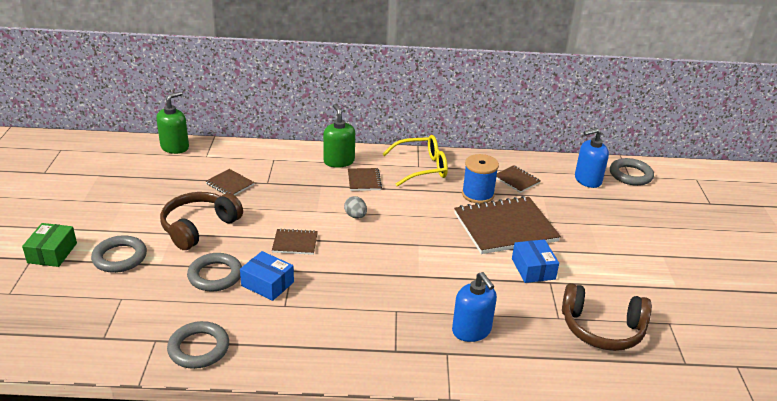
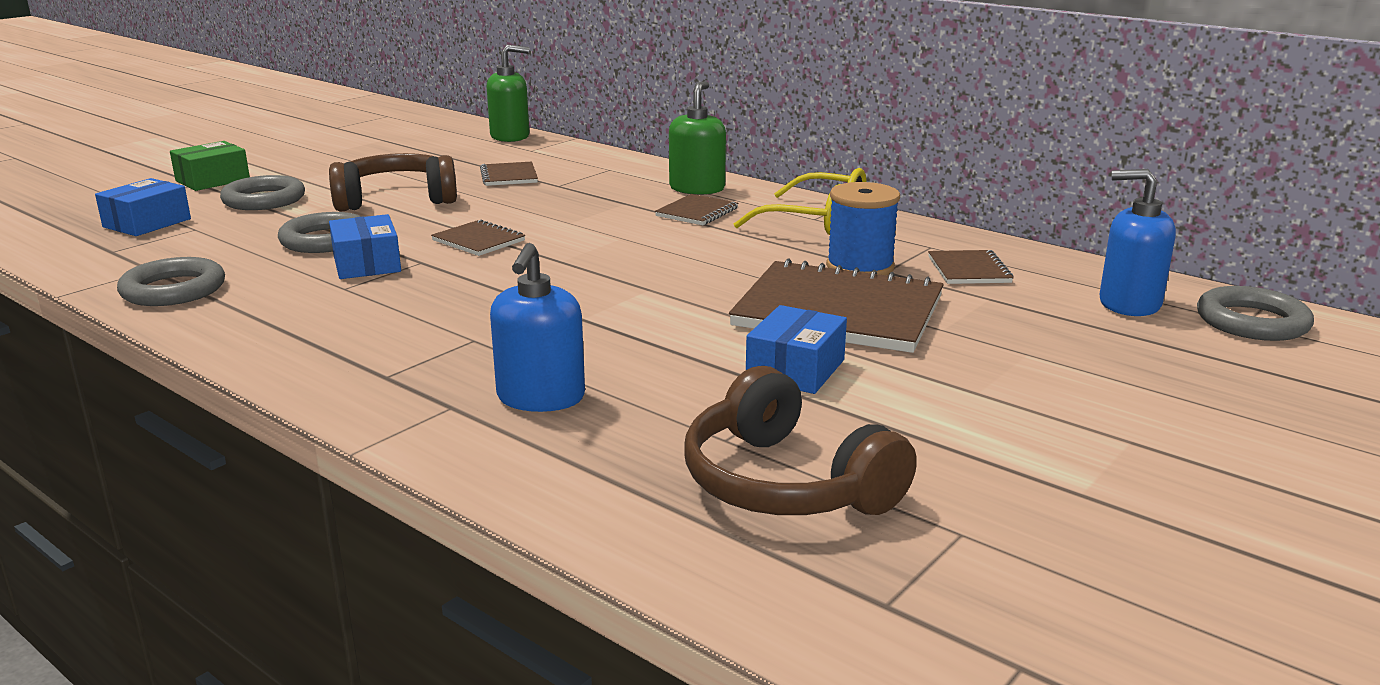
camera: 40 degrees right, 10 degrees down
(81, 306) = (147, 223): none -> blue box
(355, 216) = (613, 239): grey egg -> none

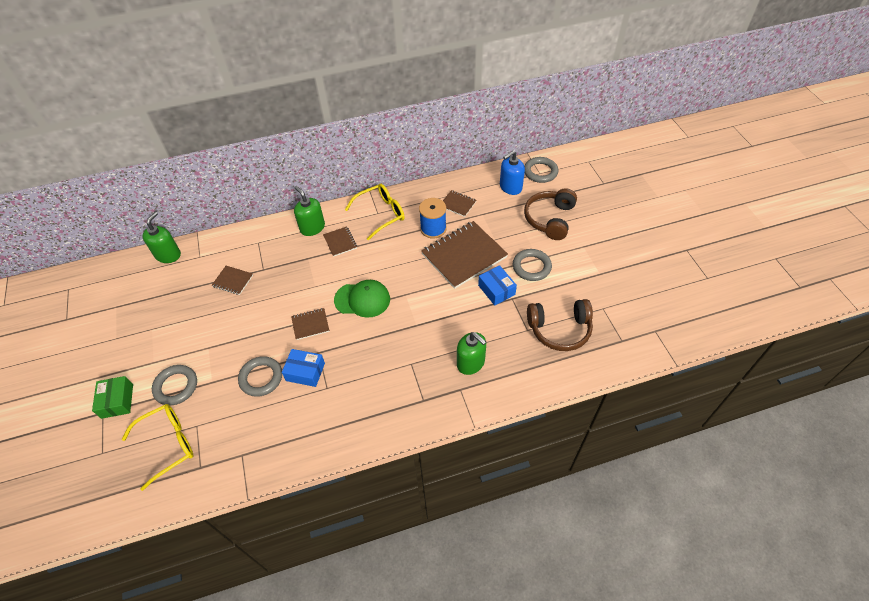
camera: 55 degrees left, 30 degrees up
(147, 223) = (168, 445): blue box -> yellow glasses
(173, 290) = (278, 450): grey ring -> grey ring (531, 267)
(396, 199) = (227, 334): brown headphones -> brown headphones (550, 219)
(540, 398) = (471, 363): blue soap dispenser -> green soap dispenser
(586, 260) = (362, 299): none -> green cap

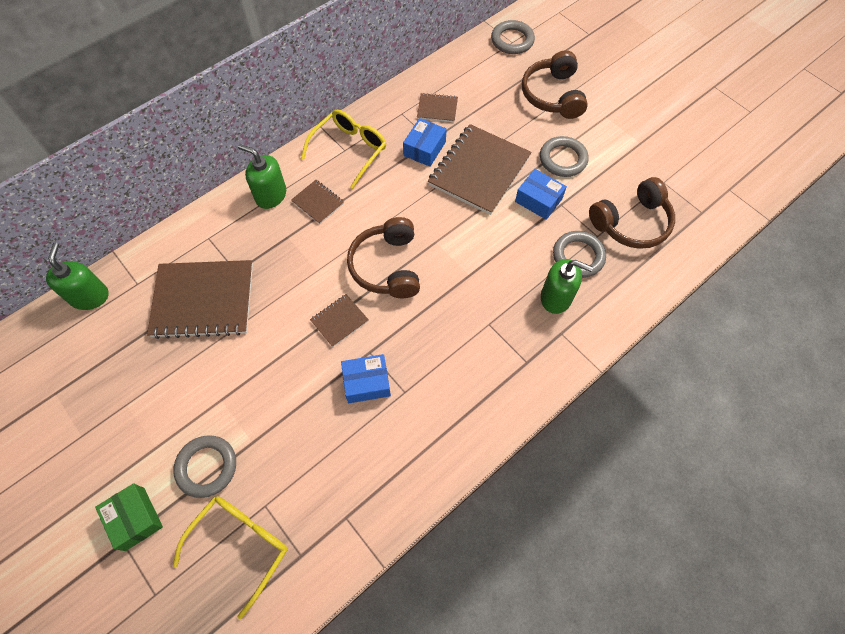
camera: 25 degrees left, 10 degrees up
(233, 281) = (203, 300): brown notebook -> brown notebook, size x2.13
(261, 378) = (315, 412): grey ring -> grey ring (578, 256)
(362, 299) = (387, 266): green cap -> brown headphones
(433, 229) = (424, 149): blue spool -> blue box
(510, 187) = (488, 69): blue soap dispenser -> none

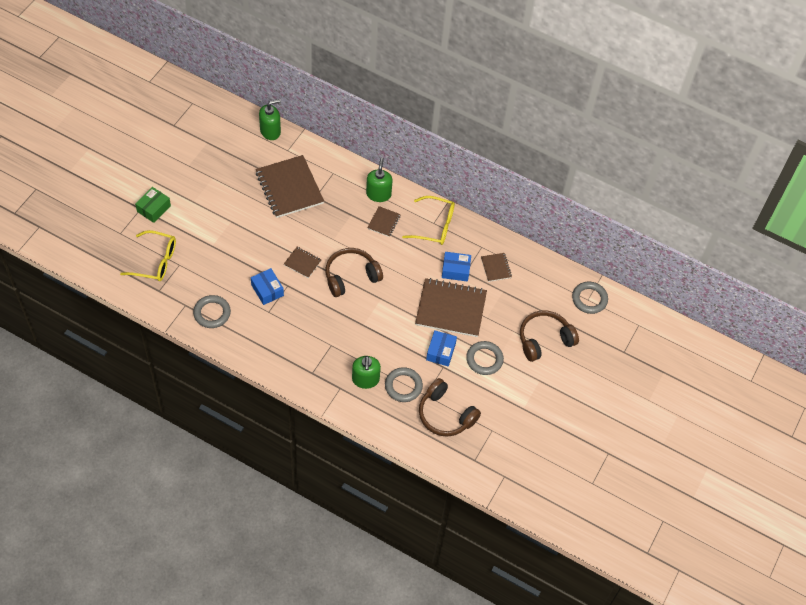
camera: 65 degrees right, 5 degrees down
(207, 467) = (191, 230): grey ring -> grey ring (212, 313)

